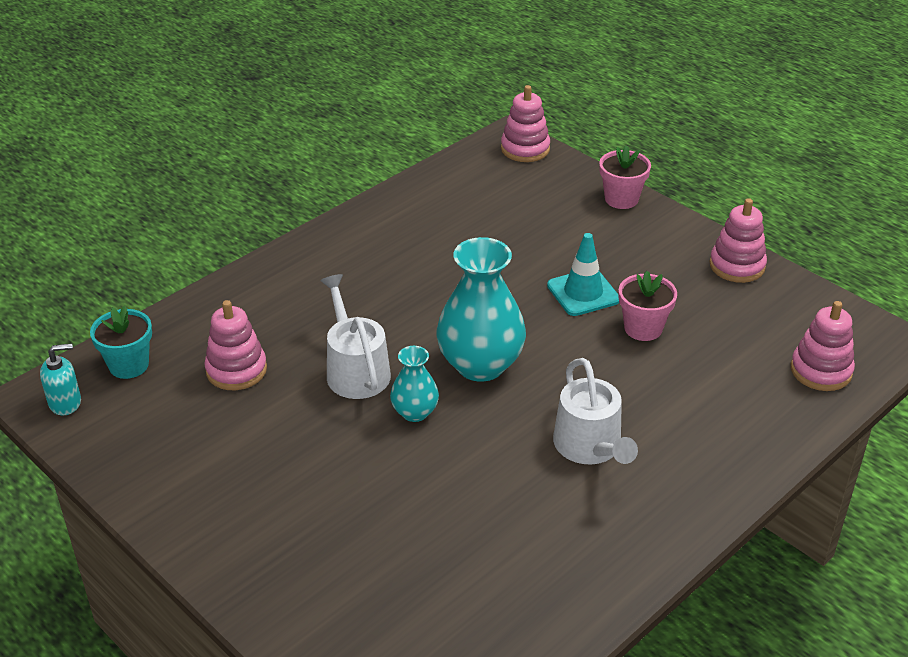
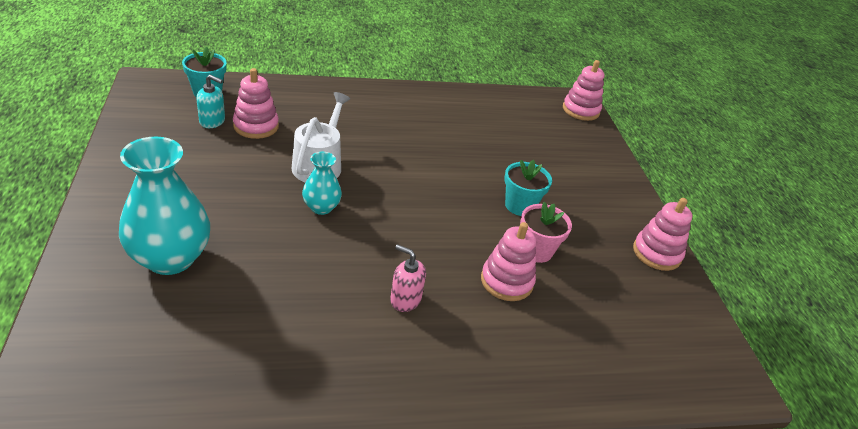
camera: 30 degrees right, 0 degrees up
(65, 402) = (152, 91): turquoise soap dispenser -> turquoise soap dispenser (212, 121)
(480, 365) = (397, 206): turquoise vase -> turquoise vase (170, 258)
(583, 293) = (520, 206): turquoise traffic cone -> turquoise flower pot
(590, 446) = (405, 299): white watering can -> pink soap dispenser
(621, 199) = (614, 169): pink flower pot -> none
(821, 371) = (647, 363): pink stacking toy -> pink stacking toy (506, 281)

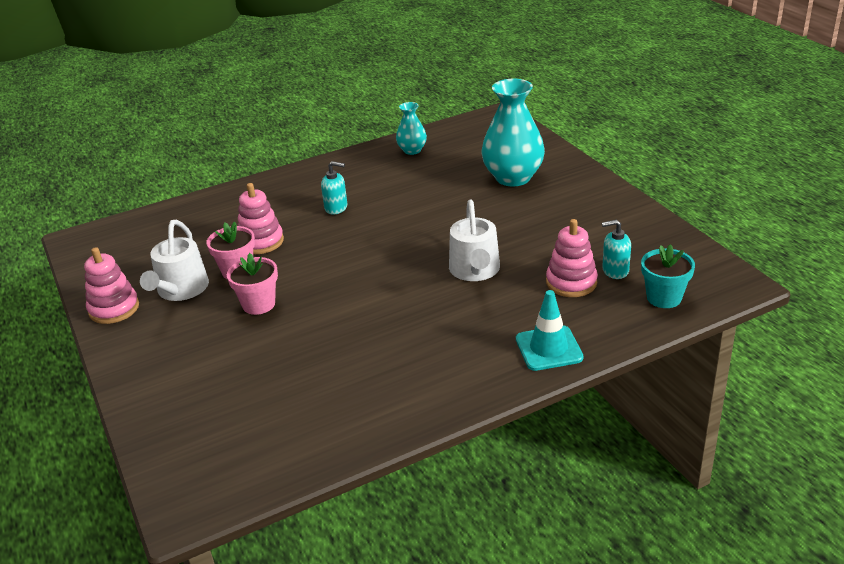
camera: 170 degrees right, 5 degrees down
(321, 95) = (549, 348): none -> turquoise traffic cone
(321, 207) = (441, 239): turquoise vase -> turquoise vase (412, 150)
(405, 299) = (336, 208): pink soap dispenser -> turquoise soap dispenser
(520, 206) = (259, 304): turquoise flower pot -> pink flower pot
(580, 110) = (180, 485): pink stacking toy -> none
(593, 250) = (181, 290): none -> white watering can

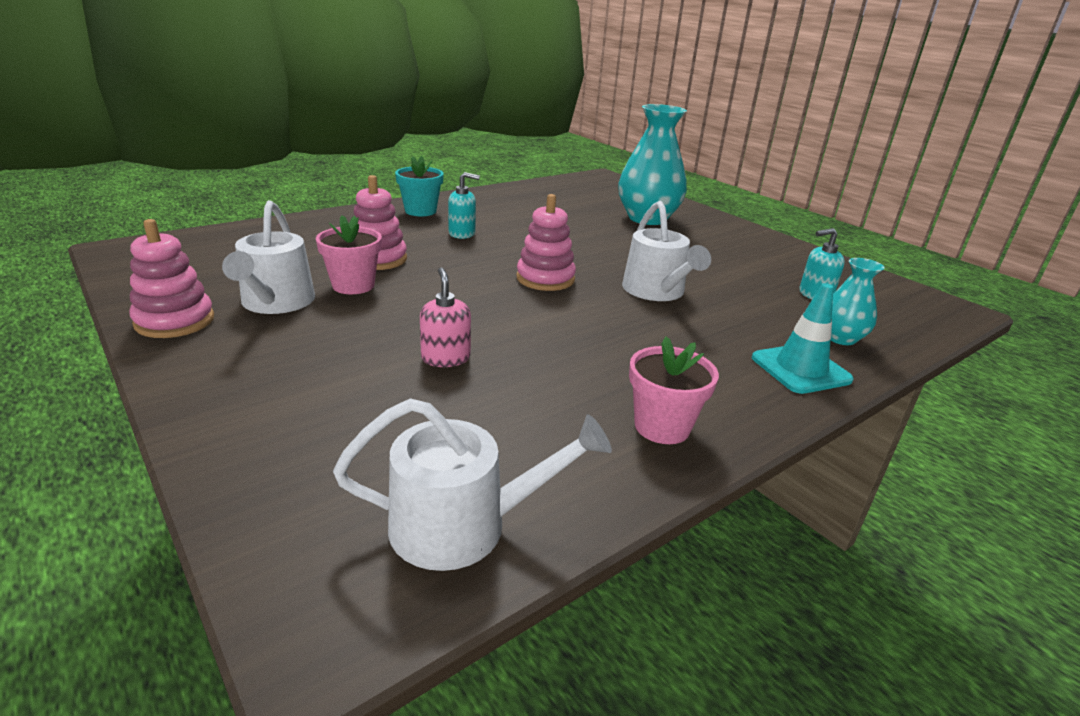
camera: 15 degrees left, 5 degrees down
(259, 304) = (392, 319): pink flower pot -> pink flower pot (662, 427)
(265, 458) = (463, 525): none -> white watering can
(288, 339) = (445, 358): none -> pink soap dispenser
(412, 150) = (527, 195): turquoise vase -> turquoise vase (840, 338)
(571, 282) = (775, 304): pink stacking toy -> pink stacking toy (545, 279)
(664, 298) = (889, 320): turquoise flower pot -> turquoise flower pot (420, 211)

